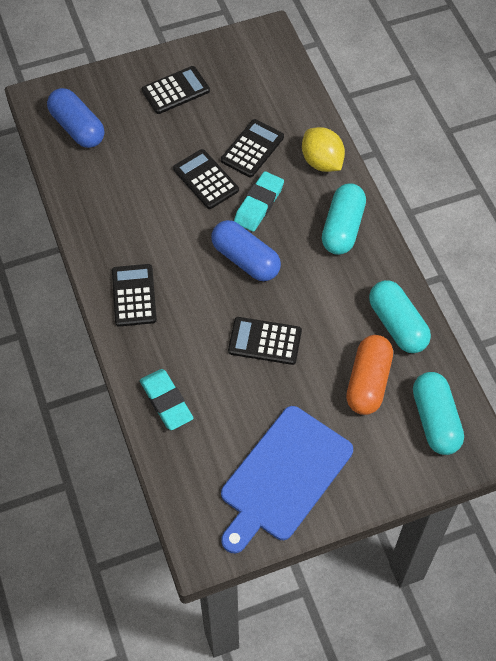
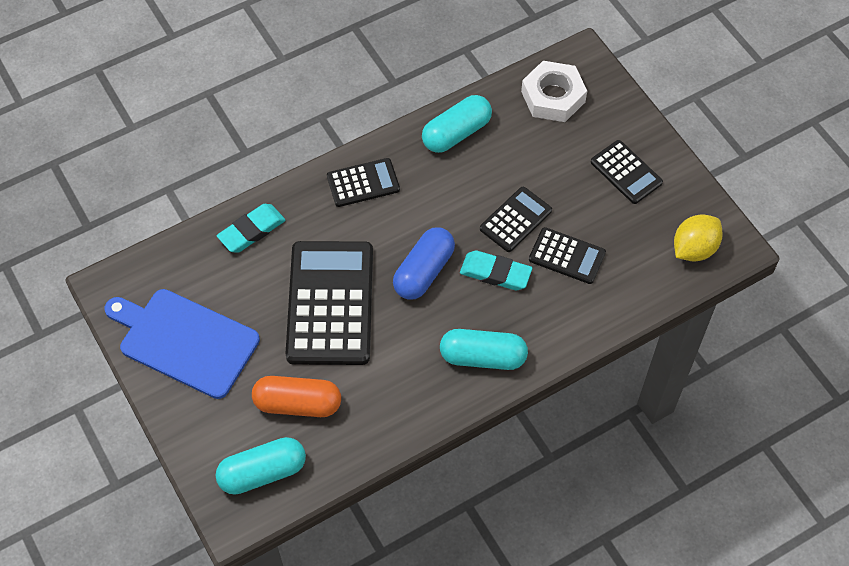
camera: 80 degrees right, 0 degrees up
(77, 128) = (553, 96): blue capsule -> white nut
(265, 341) = (330, 303): black calculator -> black calculator, size x1.93
(322, 162) = (566, 325): yellow lemon -> yellow lemon (694, 249)
(397, 325) = (370, 424): turquoise capsule -> turquoise capsule (456, 133)

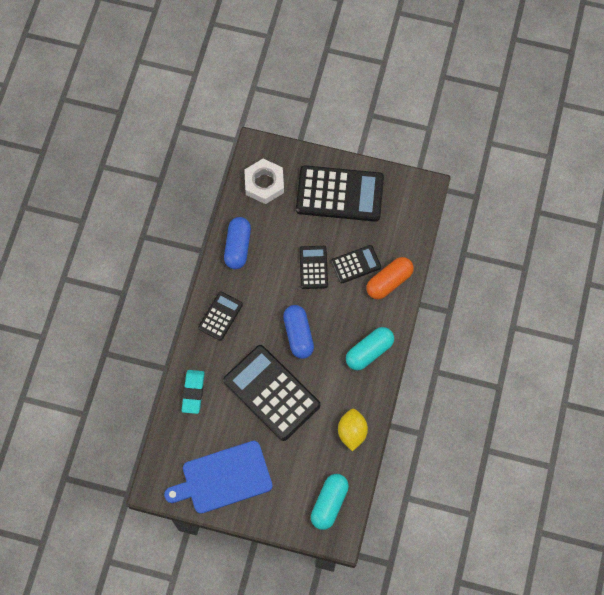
camera: 45 degrees left, 10 degrees up
(298, 404) = (310, 456): orange capsule -> orange capsule (389, 281)
(456, 133) = (237, 247): turquoise capsule -> blue capsule
(495, 273) = (332, 304): turquoise eraser -> none
(626, 172) = (339, 194): black calculator -> black calculator, size x1.93
(694, 249) = (409, 206): yellow lemon -> yellow lemon (352, 432)

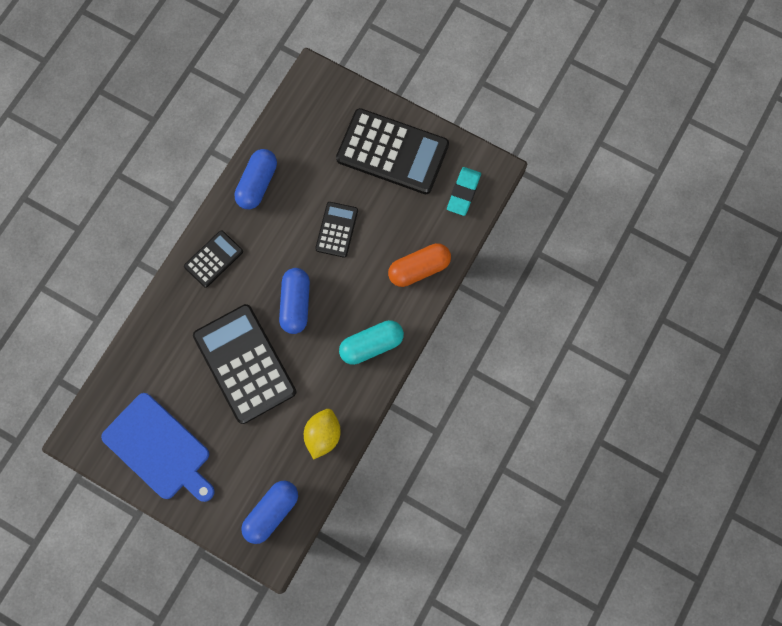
camera: 15 degrees right, 5 degrees up
(193, 392) = (156, 339): turquoise eraser -> turquoise eraser (463, 192)
(223, 478) = (159, 449): blue cutting board -> blue cutting board turned 135 degrees counterclockwise
(264, 183) = (310, 118): white nut -> none
(329, 503) = (271, 512): turquoise capsule -> blue capsule
(356, 264) = (386, 238): black calculator -> none

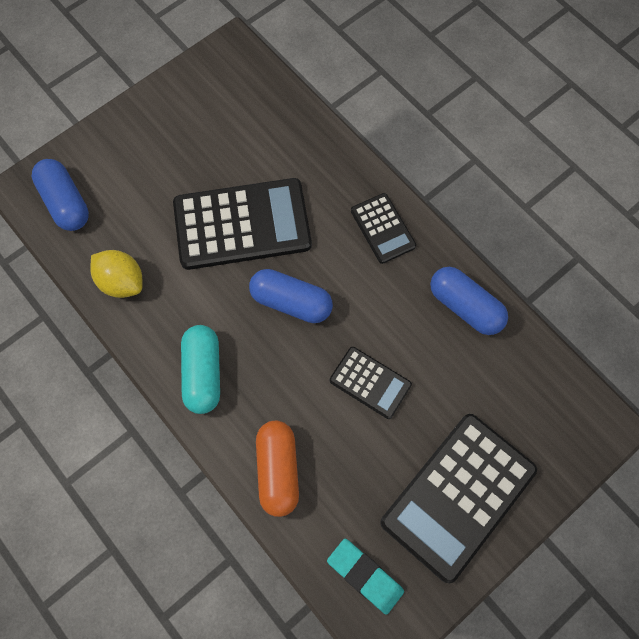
camera: 110 degrees right, 5 degrees down
(159, 449) = (186, 116): blue cutting board -> none

